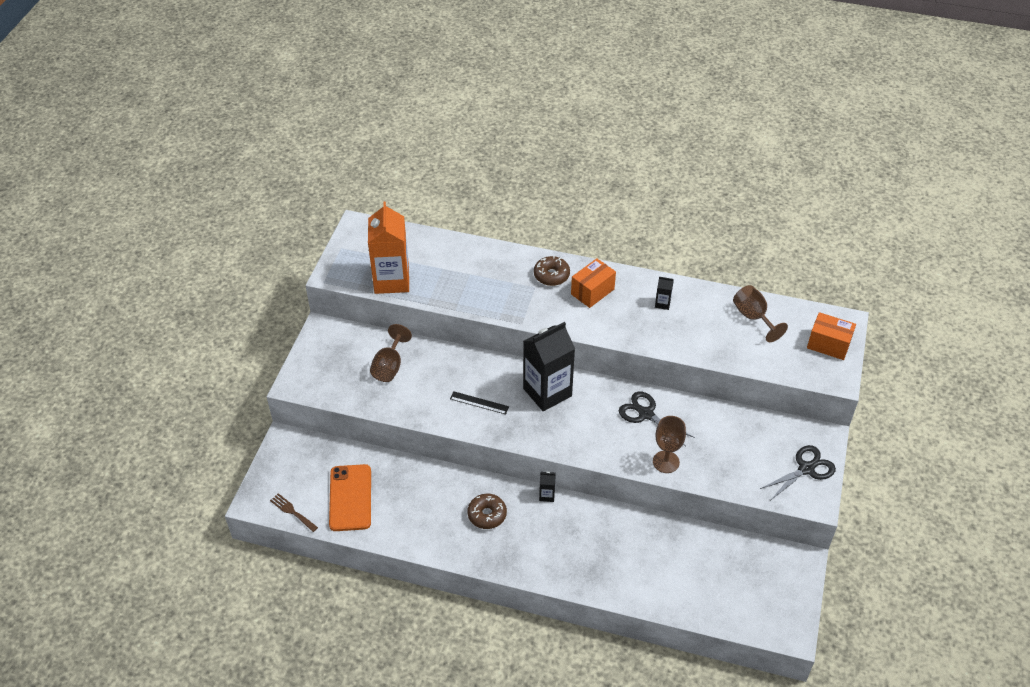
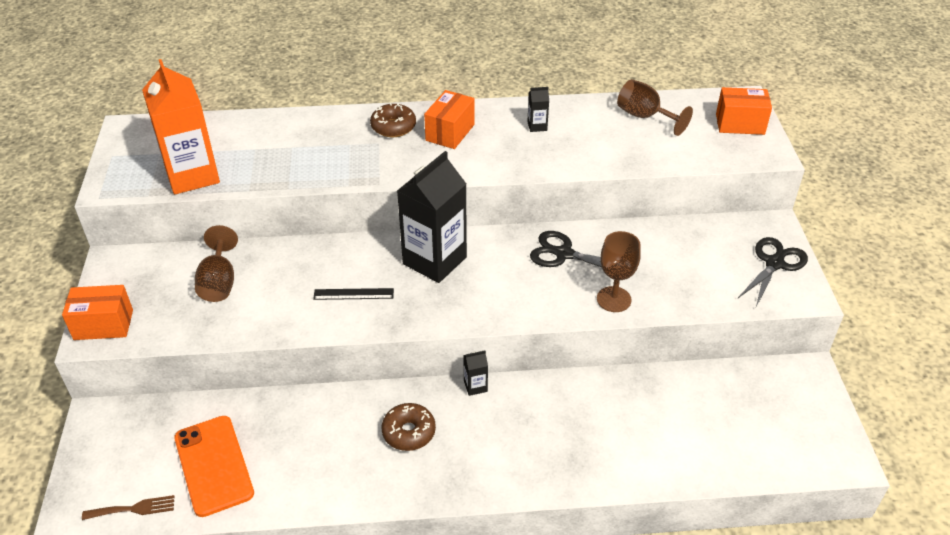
camera: 20 degrees left, 5 degrees down
(292, 511) = (133, 509): brown fork -> brown fork turned 150 degrees clockwise
(304, 378) = (103, 325): none -> orange box

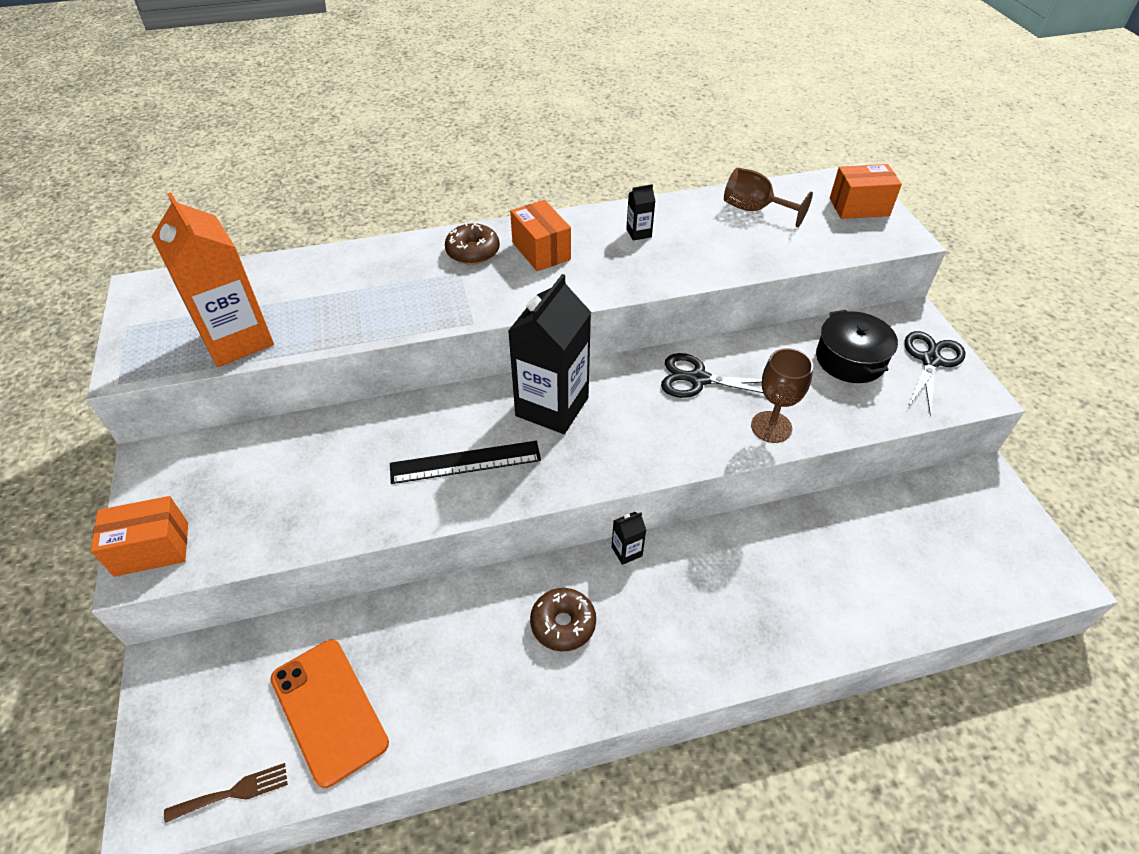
camera: 10 degrees left, 5 degrees up
(219, 282) = (294, 469): brown goblet -> none
(353, 294) = (465, 462): black ruler -> black ruler, size x1.53
(450, 132) = (541, 251): orange box -> orange box turned 45 degrees counterclockwise
(702, 254) = (850, 359): none -> black pot

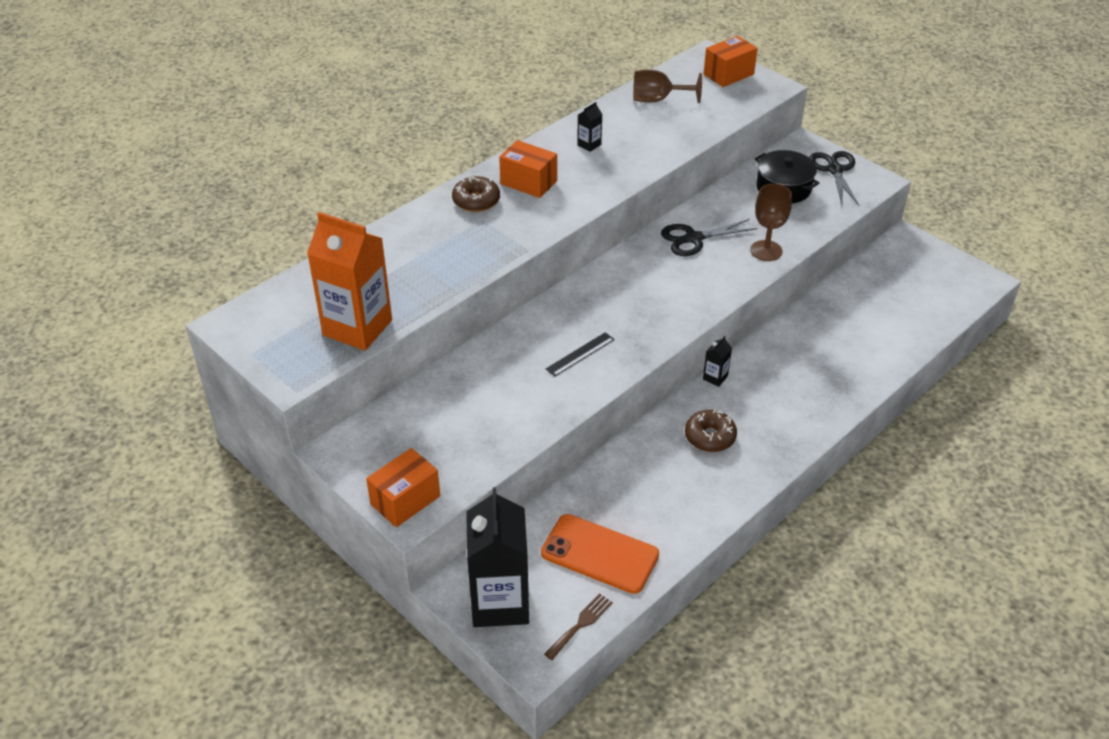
camera: 30 degrees left, 5 degrees down
(465, 462) = (580, 354): black ruler -> black ruler, size x0.65
(552, 406) = (608, 295): black carton -> black carton (500, 602)

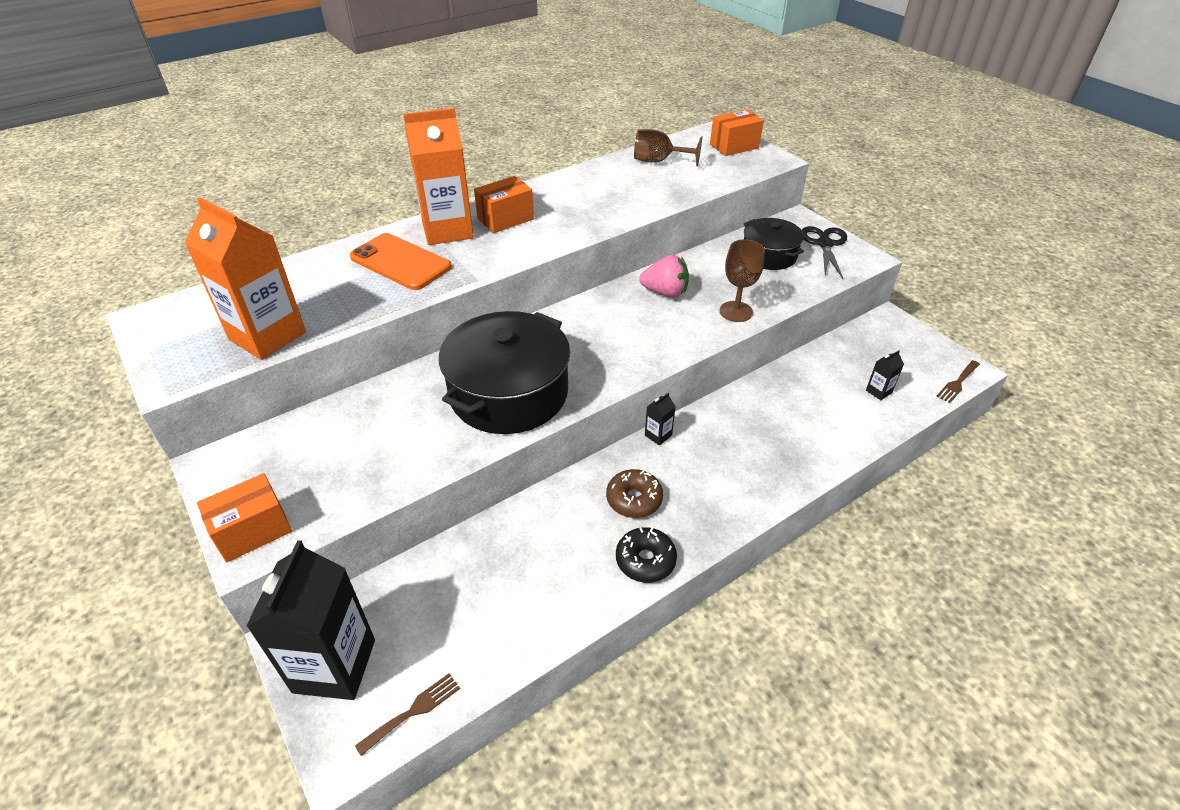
camera: 10 degrees right, 0 degrees up
(476, 201) = (447, 230): brown donut -> orange carton
(528, 182) = (505, 219): orange box -> orange box turned 75 degrees counterclockwise
(580, 354) = (509, 393): black ruler -> black pot
(589, 145) = (578, 192): black carton -> black carton (878, 391)
(600, 554) = (468, 621): orange phone -> orange phone (401, 262)
(694, 239) = (665, 292): black scissors -> pink strawberry
(735, 485) = (645, 560): none -> black donut
(977, 295) = (957, 383): none -> brown fork

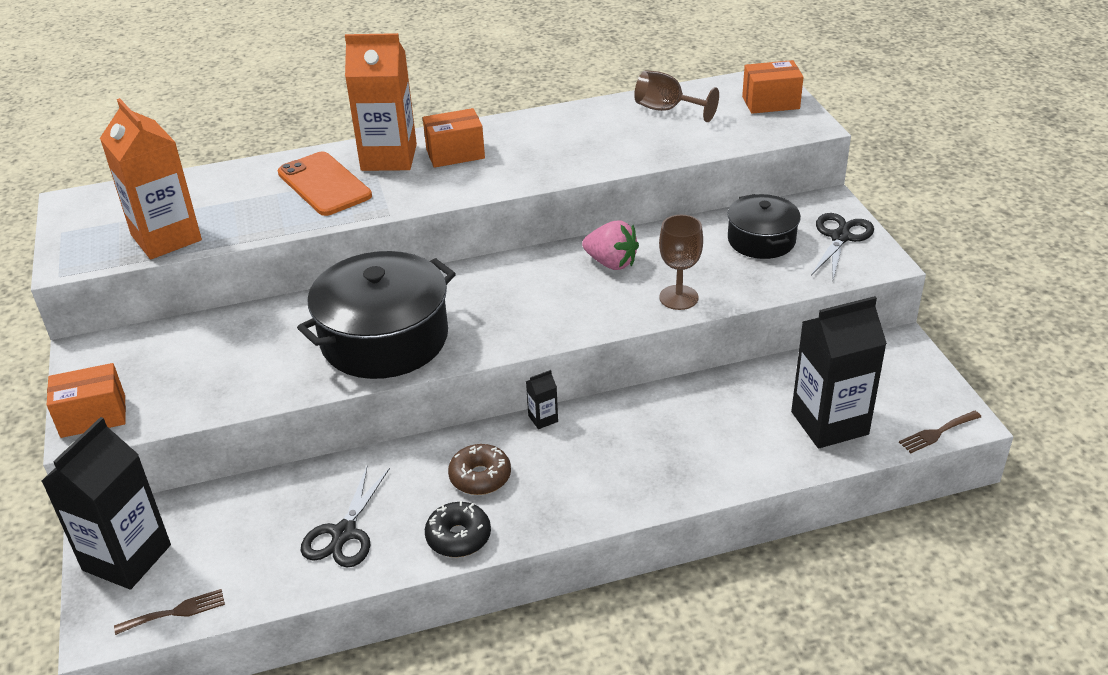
camera: 20 degrees right, 5 degrees down
(540, 583) = (344, 533): none -> black scissors
(878, 391) = (829, 423): black carton -> black carton, size x2.48

